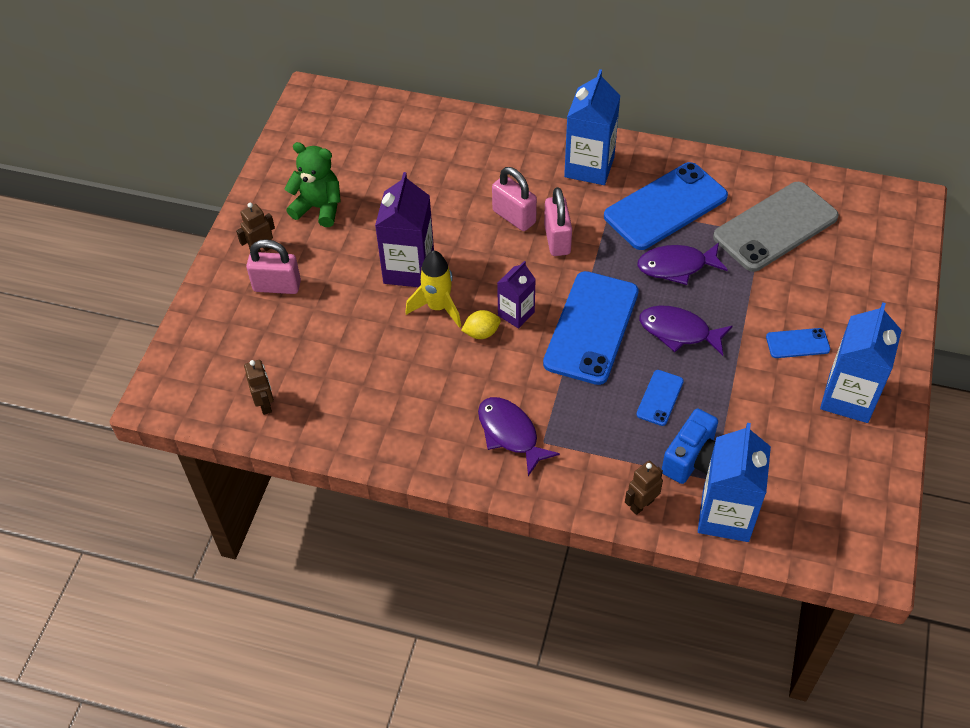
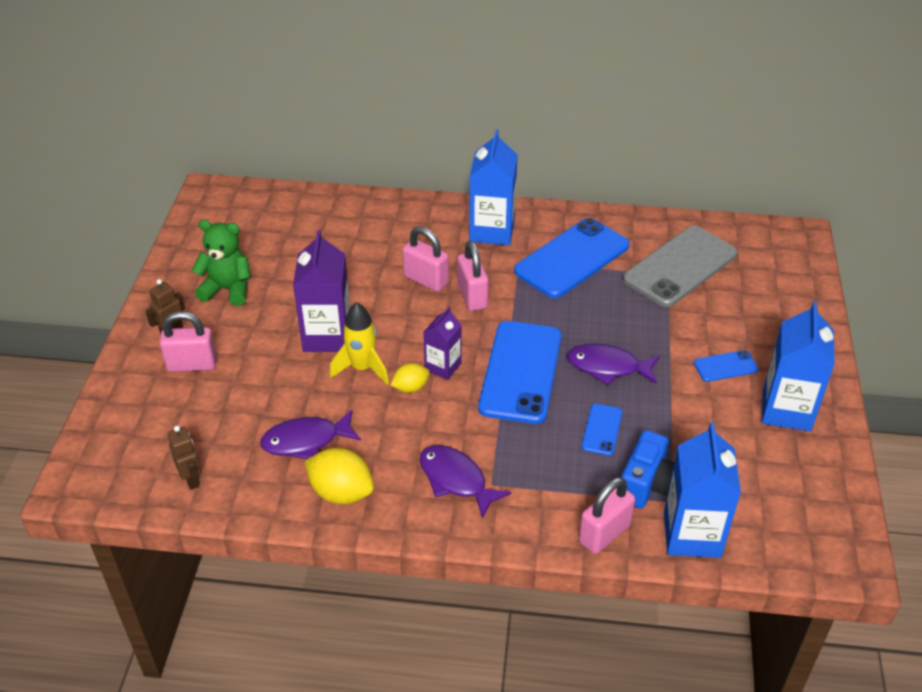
camera: 10 degrees left, 10 degrees down
(401, 434) = (341, 492): none -> yellow lemon
(641, 504) = (604, 534): brown robot -> pink padlock
(676, 266) = (593, 309): purple fish -> purple fish (306, 441)

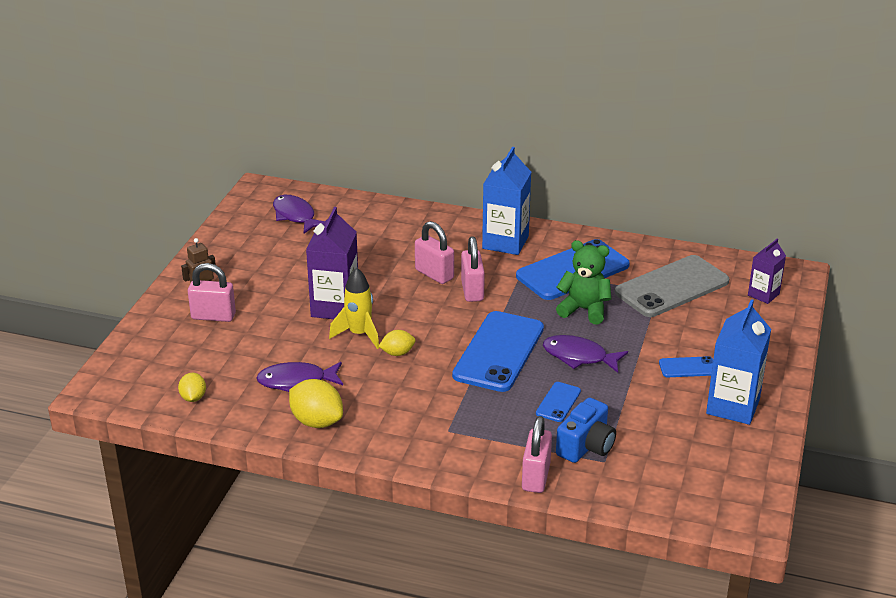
camera: 10 degrees right, 10 degrees down
(191, 479) = (193, 398): brown robot -> yellow lemon
(227, 289) = (257, 264): green teddy bear -> green teddy bear (584, 310)
(443, 366) = (430, 341): purple carton -> purple carton (763, 294)
(456, 480) = (418, 424): purple fish -> purple fish (295, 216)
(604, 534) = (536, 477): pink padlock -> pink padlock turned 45 degrees counterclockwise
(692, 534) = (614, 487): blue carton -> none

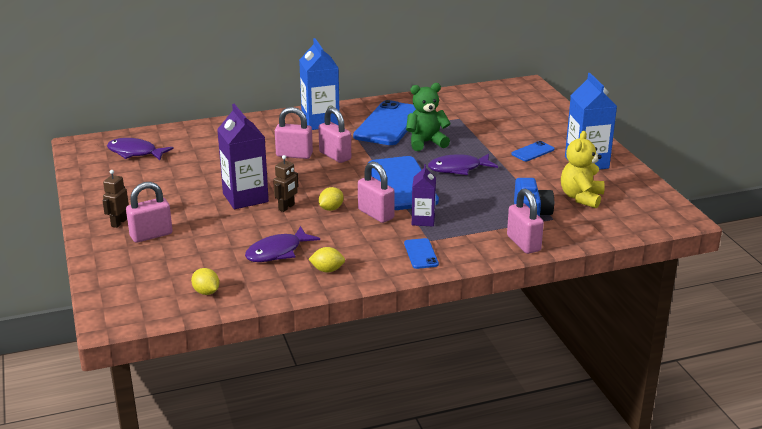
camera: 35 degrees left, 5 degrees down
(317, 421) = (327, 270): yellow lemon -> yellow lemon, size x0.59
(359, 334) = (286, 207): yellow rocket -> brown robot
(432, 378) = (376, 214): none -> pink padlock
(558, 402) = (480, 198): blue phone -> blue phone (421, 254)
(668, 449) = (581, 197): none -> yellow teddy bear
(671, 287) = (464, 113): grey phone -> none
(763, 294) = (524, 100): purple carton -> purple carton (423, 220)

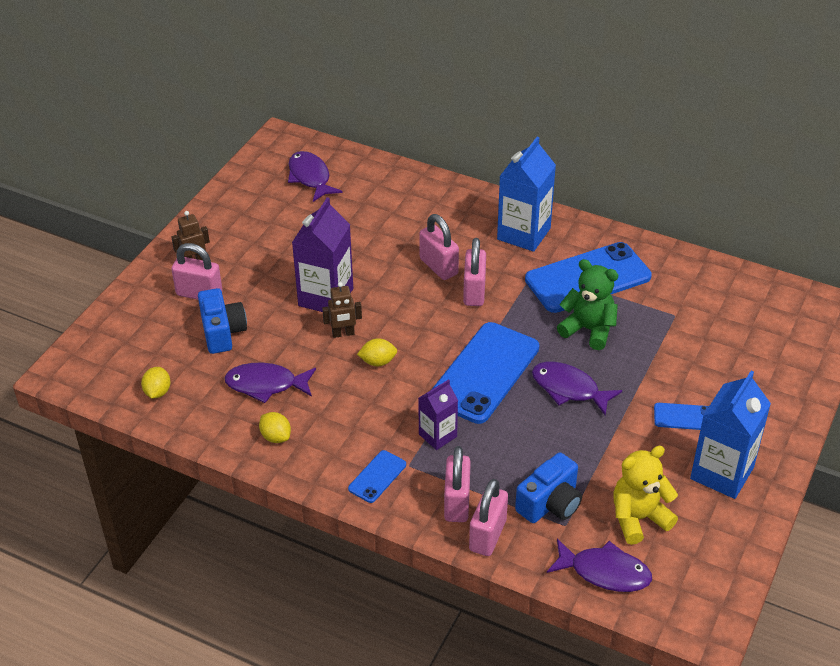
camera: 45 degrees right, 15 degrees up
(202, 244) = (222, 332): none -> blue camera
(376, 214) = (406, 397): pink padlock -> pink padlock (457, 503)
(603, 225) = (604, 572): none -> purple fish

